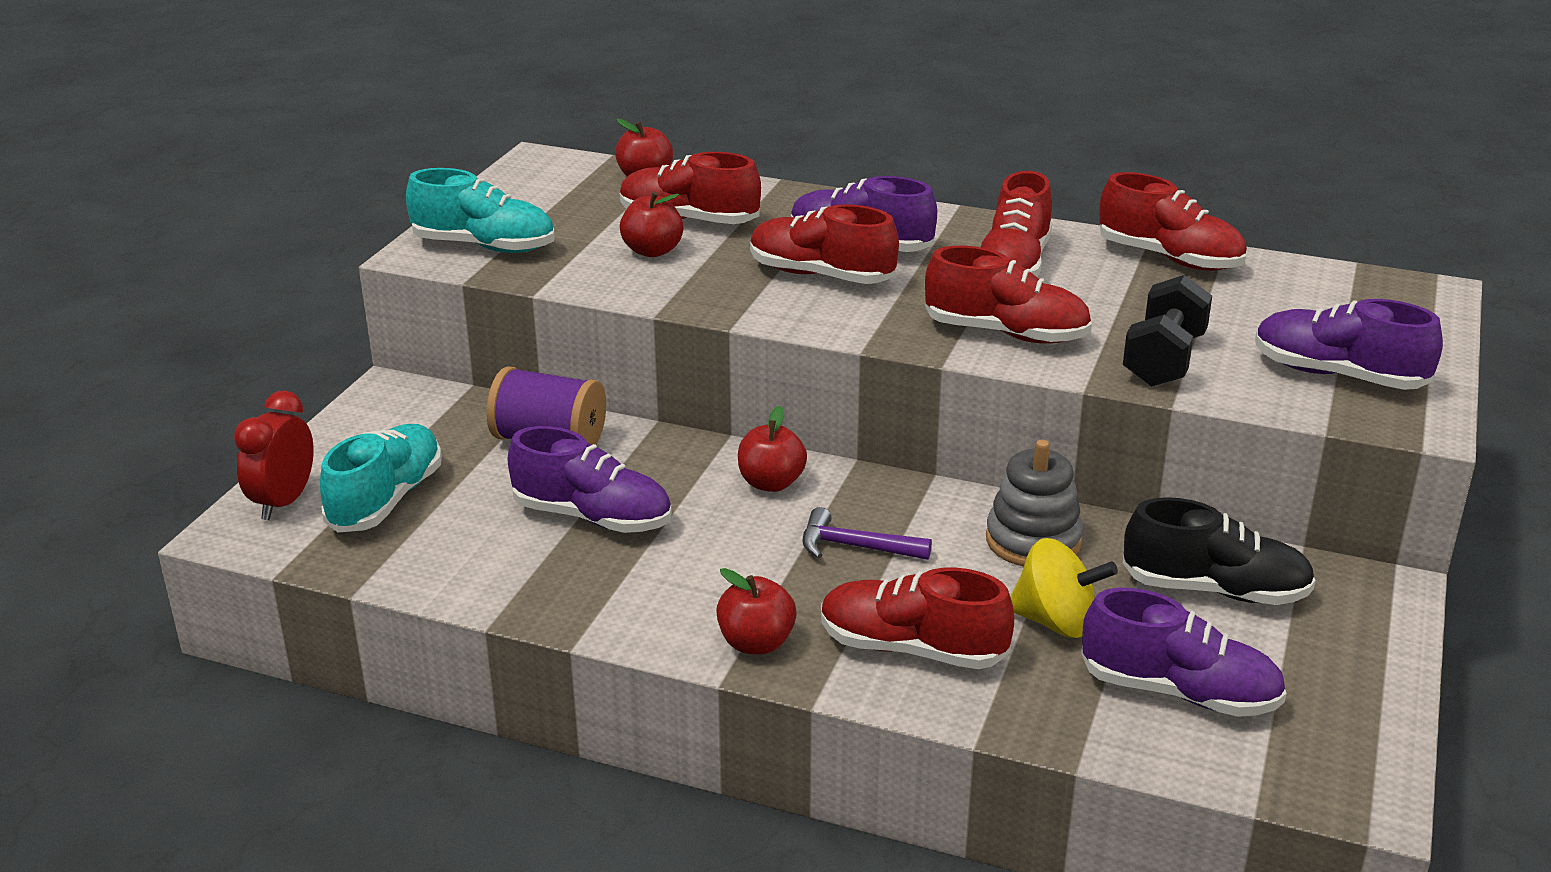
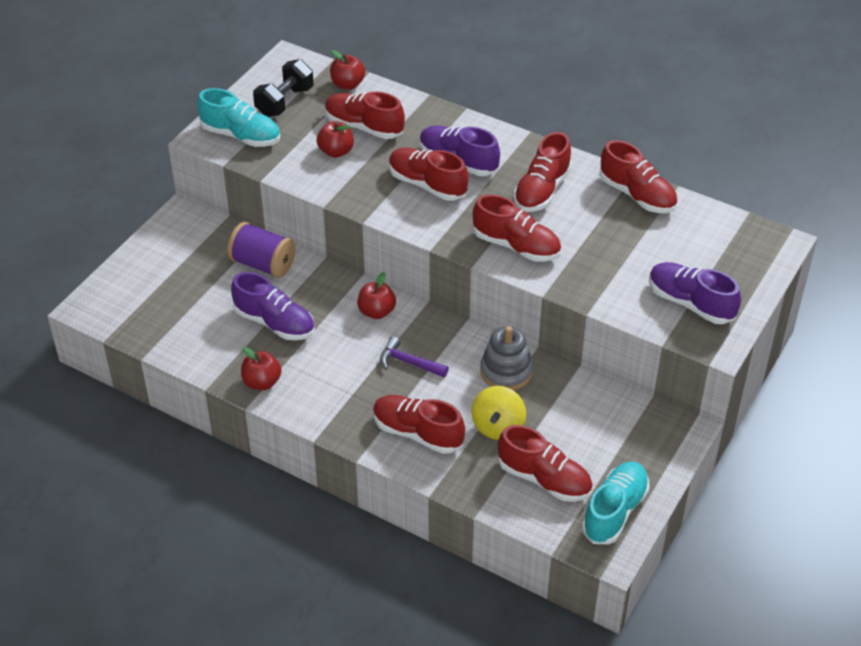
camera: 10 degrees right, 15 degrees up
(284, 502) = (114, 290): red clock -> none
(387, 499) = (168, 296): turquoise shoe -> turquoise shoe (615, 511)
(756, 643) = (339, 418): red apple -> red apple (262, 382)
(1055, 622) = (498, 426): yellow spinning top -> yellow spinning top turned 75 degrees clockwise
(1164, 360) = (597, 279): black dumbbell -> black dumbbell (284, 102)
(1179, 692) = (544, 479): purple shoe -> red shoe
(1215, 590) = (591, 418): black shoe -> none

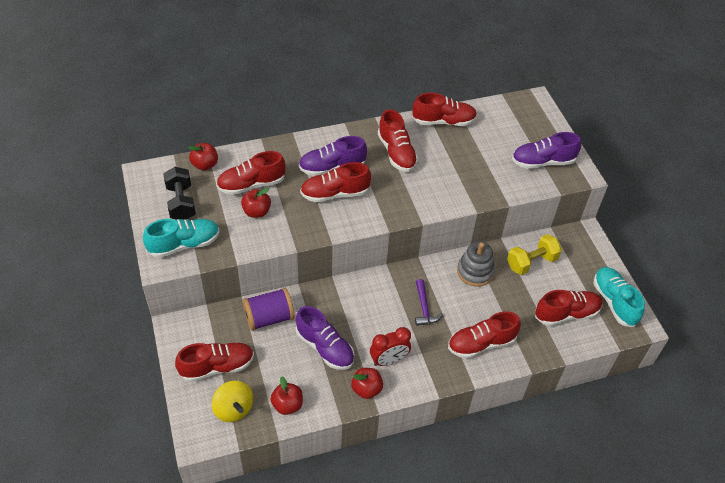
camera: 50 degrees left, 5 degrees up
(275, 323) = (325, 347): purple shoe -> purple shoe turned 60 degrees clockwise
(313, 377) = (389, 360): none -> red clock
(376, 312) = (369, 293): red apple -> red apple (287, 405)
(408, 362) = (424, 308): purple hammer -> purple hammer turned 75 degrees counterclockwise
(498, 426) = (511, 305): yellow spinning top -> yellow spinning top (233, 409)
(516, 246) = (427, 194): red shoe -> red shoe (217, 367)
(579, 409) = (531, 262): none -> yellow dumbbell

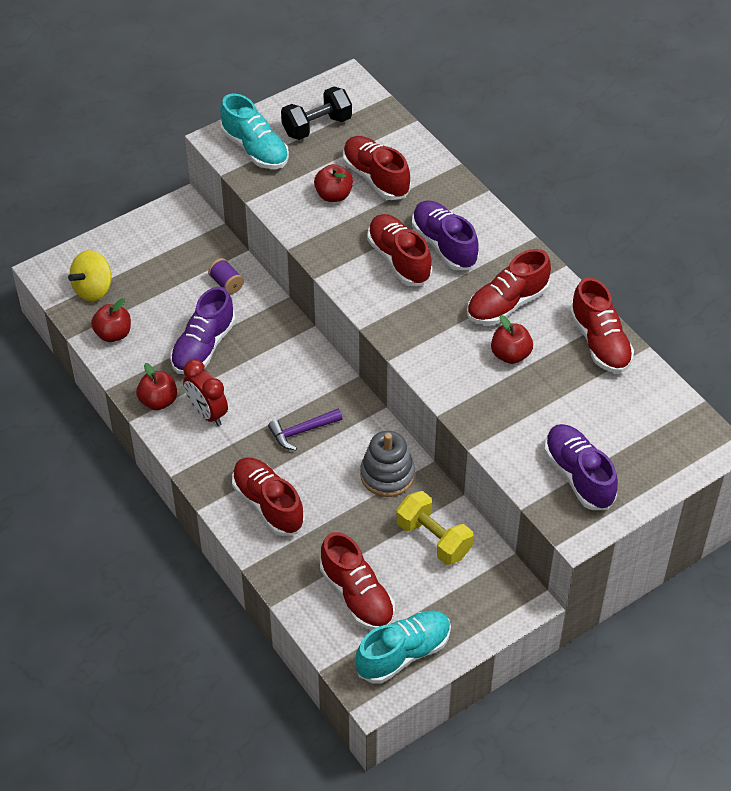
camera: 75 degrees right, 0 degrees up
(205, 165) = (387, 127): red apple -> red apple (510, 355)
(217, 367) = (142, 259): red shoe -> none
(269, 318) = (226, 283): purple spool -> purple spool, size x0.55

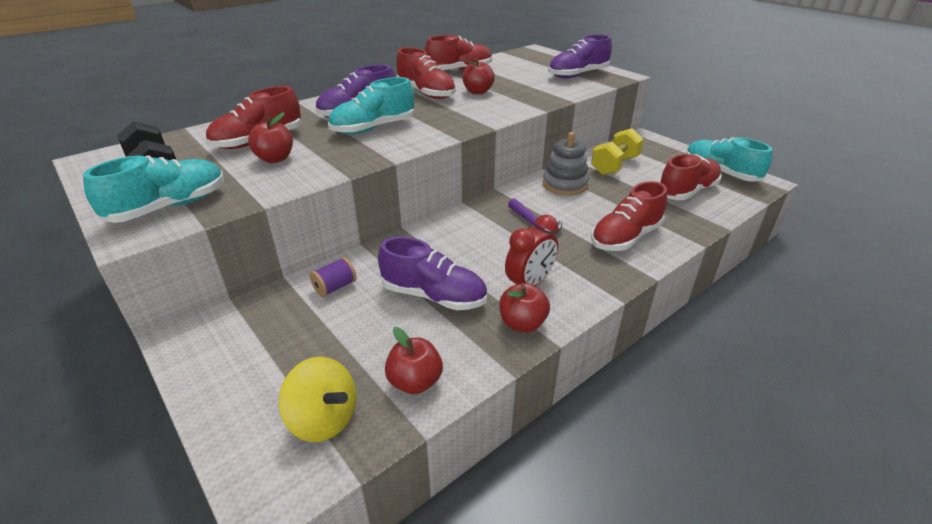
camera: 95 degrees left, 15 degrees down
(399, 259) = (373, 128): red shoe -> turquoise shoe

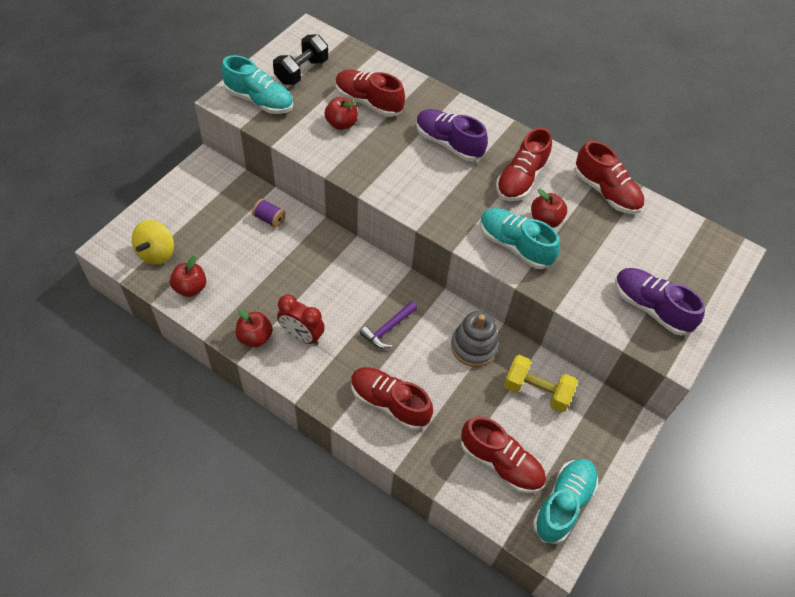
camera: 70 degrees right, 20 degrees up
(373, 128) = (419, 164): turquoise shoe -> turquoise shoe (514, 245)
(434, 296) = (273, 278): purple shoe -> none

